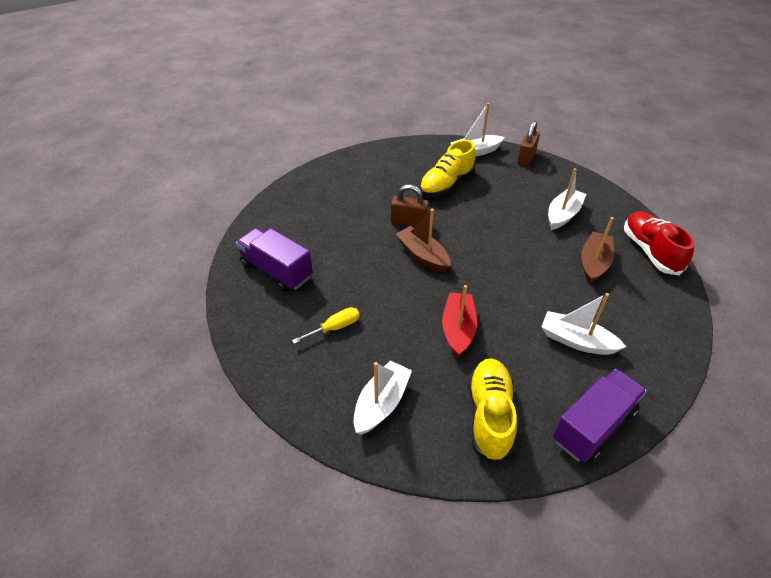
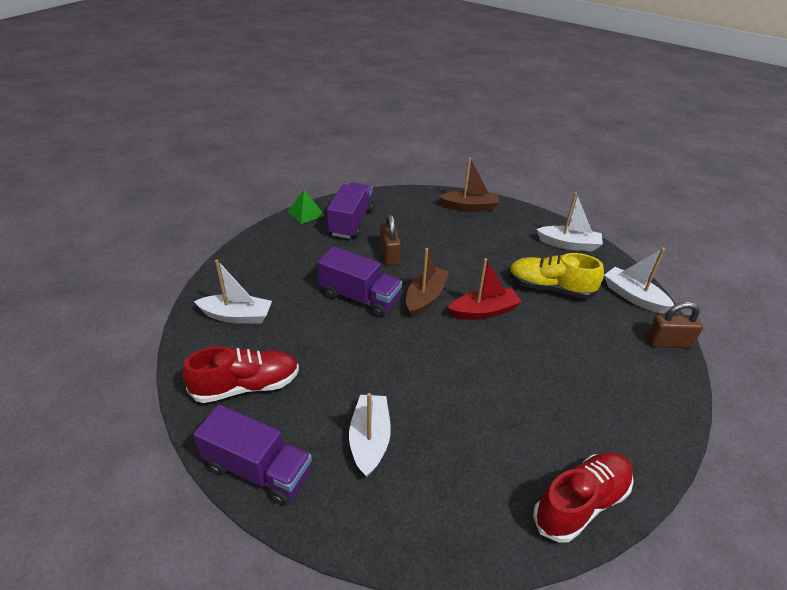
camera: 65 degrees right, 5 degrees down
(232, 302) = (306, 213): none -> green pyramid
(335, 328) = (305, 269): yellow screwdriver -> none
(401, 298) = (360, 297): none -> purple truck
(409, 222) = (467, 277): brown padlock -> brown padlock (389, 255)
(458, 329) = (340, 343): red boat -> red boat (484, 311)
(489, 415) = (246, 386): yellow shoe -> red shoe
(563, 215) = (582, 397): white boat -> white boat (569, 244)
(594, 263) = (511, 440): brown boat -> brown boat (470, 207)

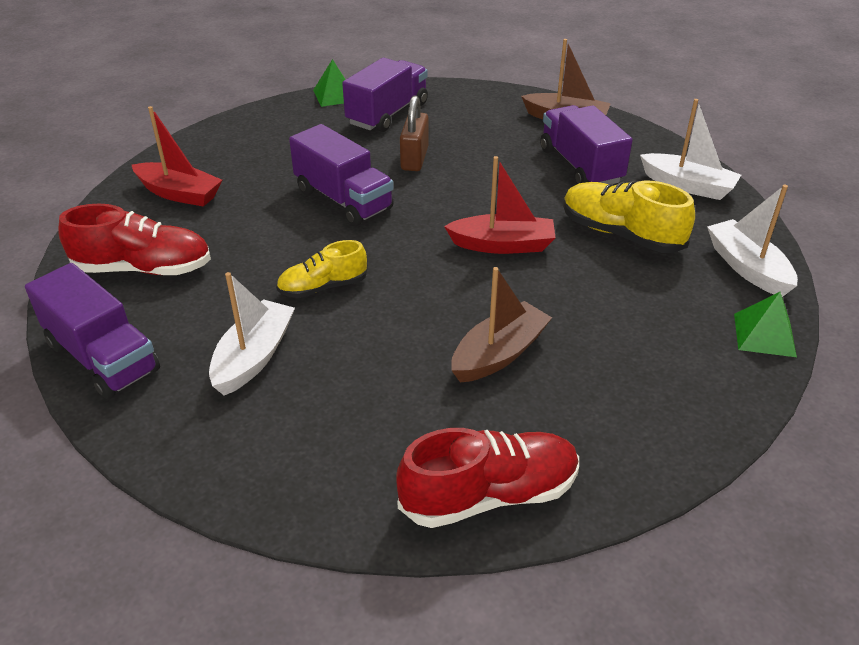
camera: 20 degrees right, 0 degrees up
(237, 316) = (179, 193): white boat -> red boat
(385, 371) = (323, 287): none -> yellow shoe
(425, 297) = (431, 214): brown boat -> brown boat (499, 354)
(498, 241) = (580, 166): none -> purple truck
(668, 342) = (764, 335): brown padlock -> green pyramid

